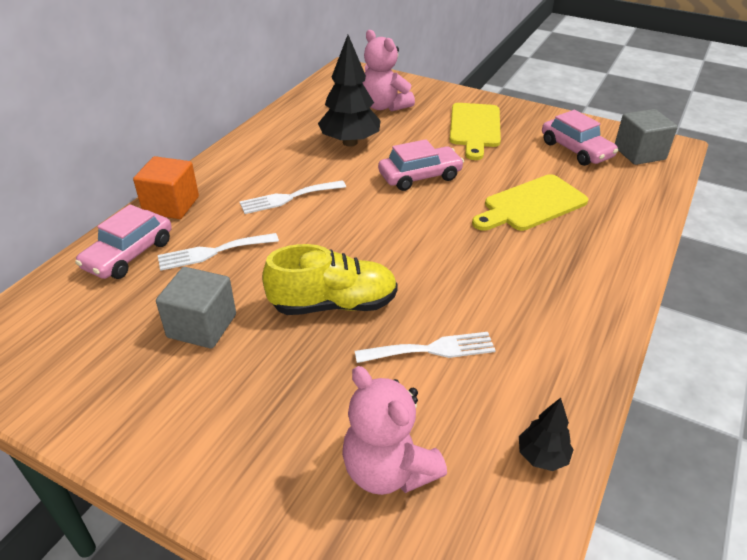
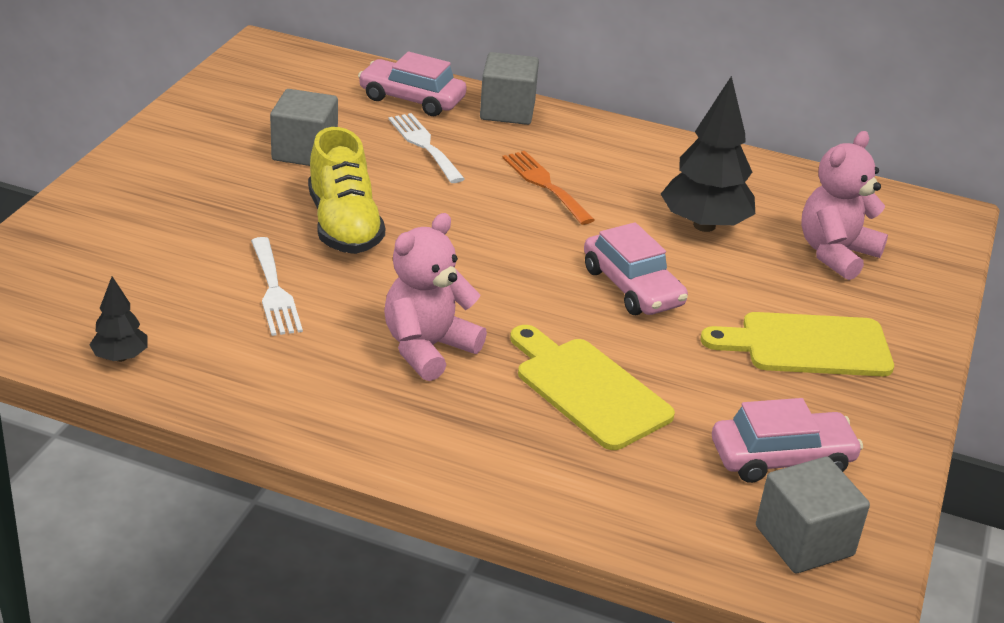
camera: 80 degrees right, 5 degrees down
(171, 205) = (507, 111): orange cube -> grey cube
(288, 198) = (545, 185): white fork -> orange fork
(388, 470) = (116, 264): pink teddy bear -> pink teddy bear (428, 348)
(576, 150) = (781, 458): pink car -> pink car turned 150 degrees counterclockwise

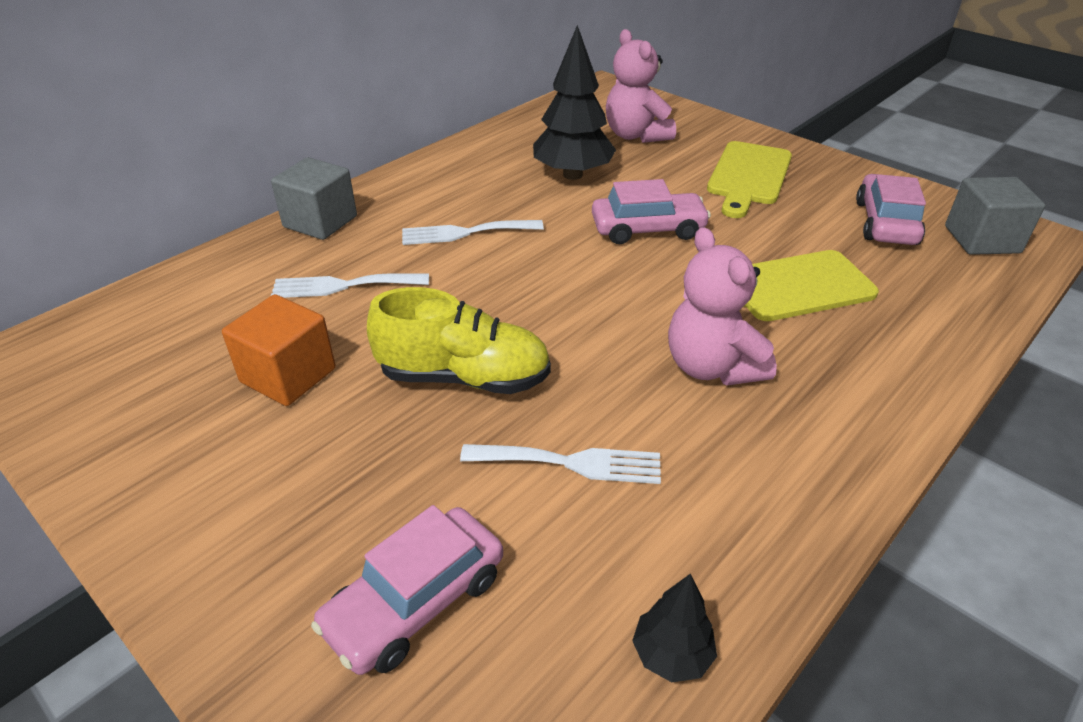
camera: 65 degrees left, 5 degrees up
(305, 151) = (288, 375): grey cube -> orange cube
(412, 99) = (244, 273): pink car -> pink car (415, 601)
(545, 185) = (465, 233): orange fork -> white fork

